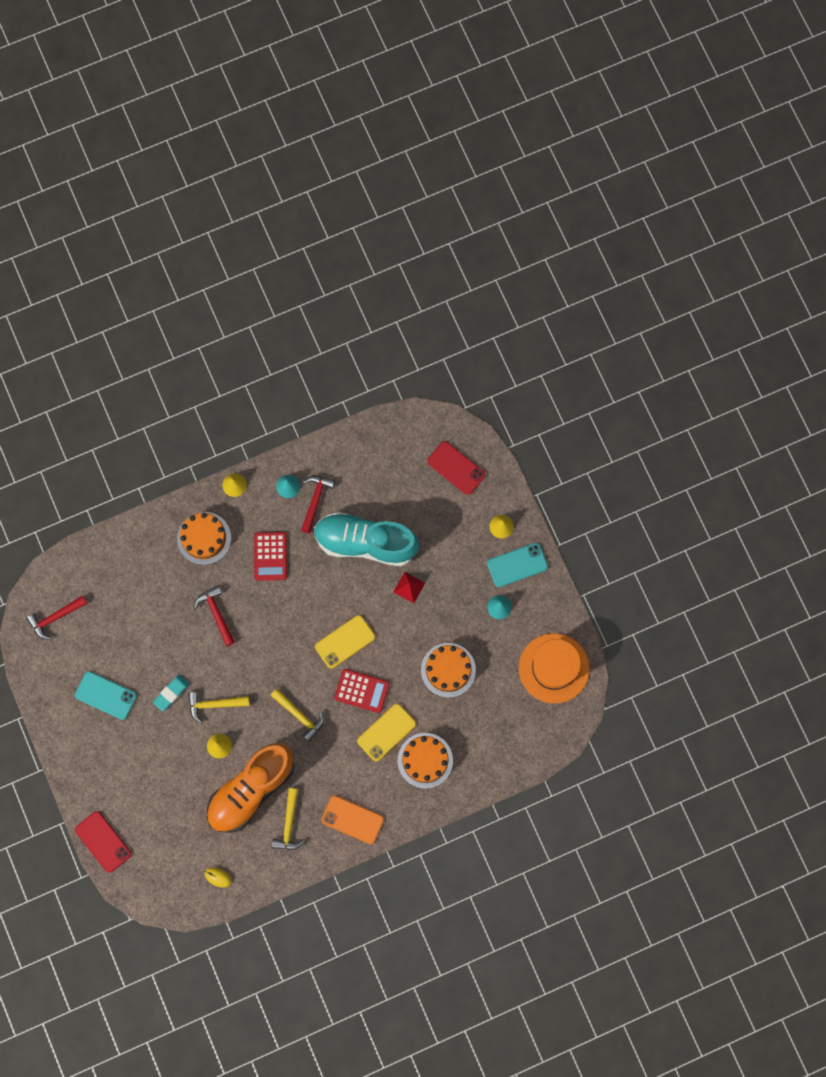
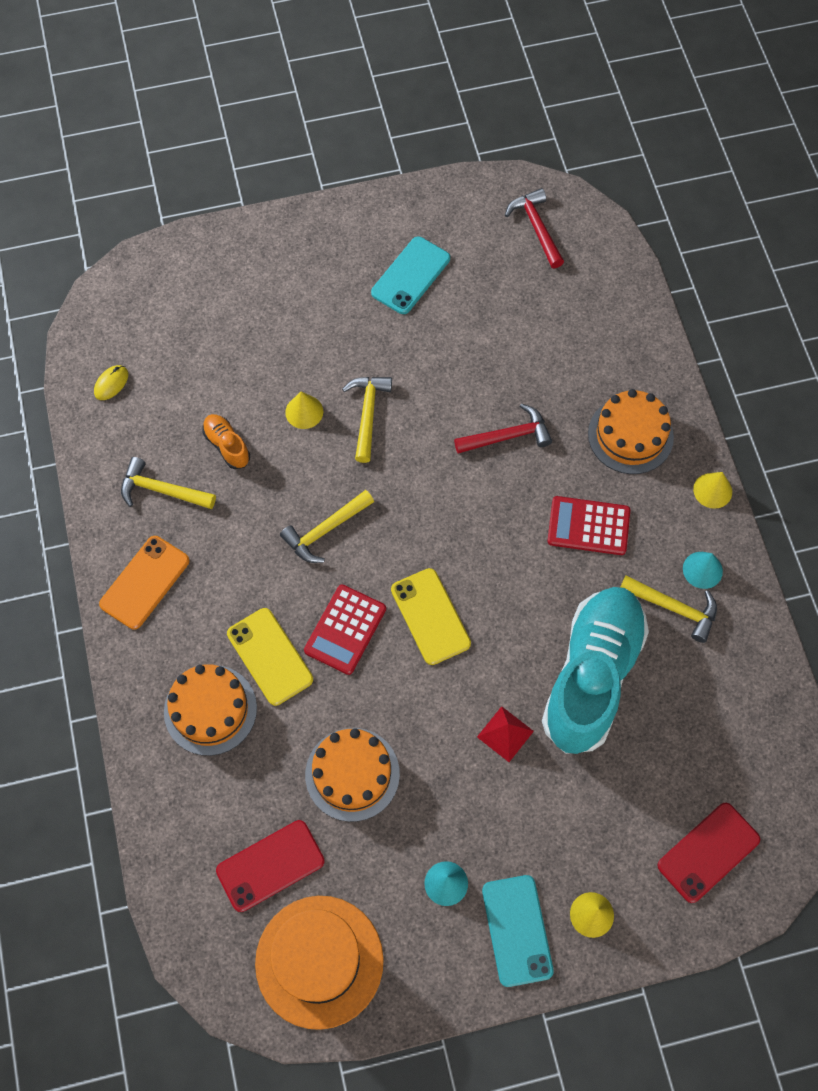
camera: 100 degrees right, 10 degrees down
(103, 841) = (202, 247): red phone -> red phone (270, 866)
(171, 693) = (397, 359): turquoise eraser -> none
(251, 790) = (227, 445): orange shoe -> orange shoe, size x0.40
(315, 500) = (673, 608): red hammer -> yellow hammer

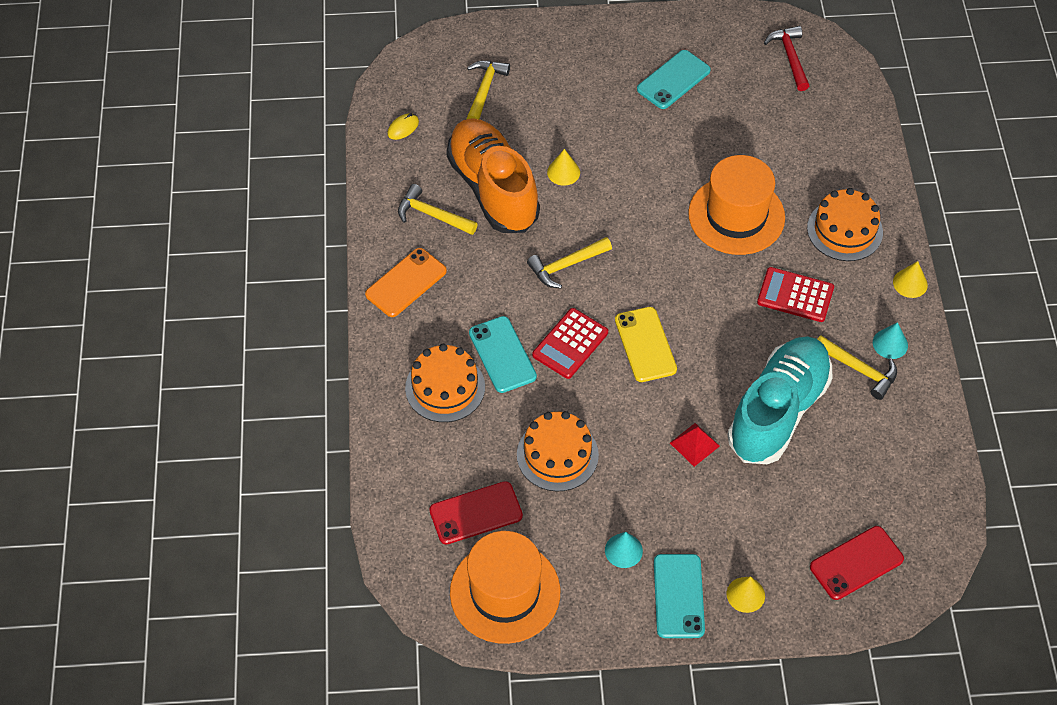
camera: 10 degrees right, 10 degrees down
(227, 445) = (493, 189): orange shoe -> orange shoe, size x2.47
(270, 656) = (502, 355): yellow phone -> turquoise phone
(367, 414) = (618, 182): yellow hammer -> yellow hammer (484, 90)
(507, 436) = (736, 215): red hammer -> orange hat

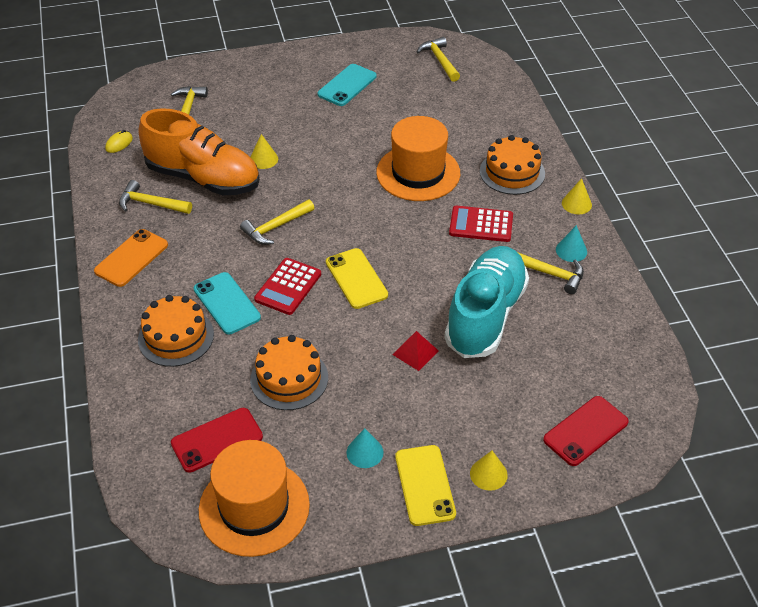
camera: 10 degrees left, 10 degrees down
(493, 189) = (203, 178): orange shoe -> orange shoe turned 150 degrees clockwise
(678, 596) = (425, 485): turquoise phone -> yellow phone
(790, 57) = (440, 60): red hammer -> yellow hammer

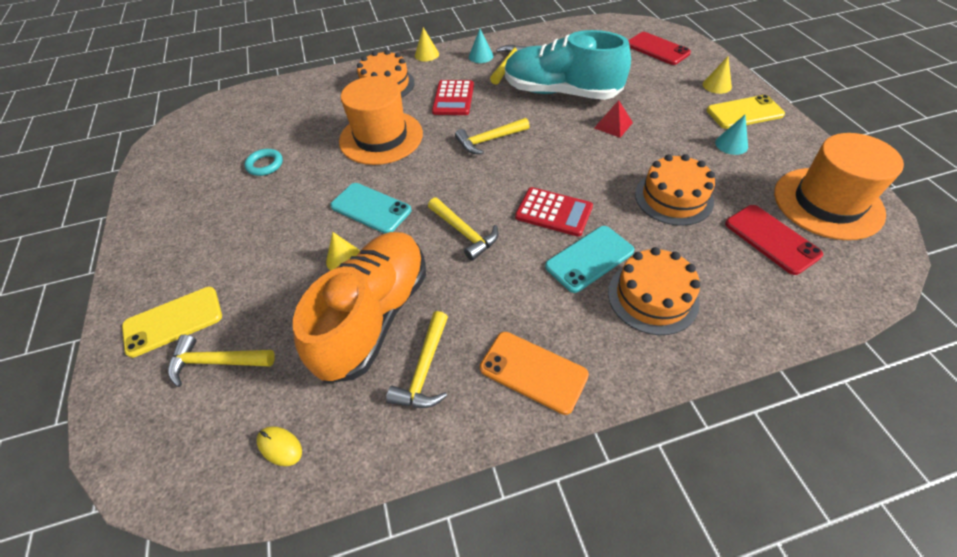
camera: 90 degrees left, 5 degrees up
(347, 85) = (219, 199): turquoise phone -> turquoise phone (371, 208)
(356, 279) = (533, 166): yellow phone -> yellow phone (173, 321)
(388, 104) = (265, 165): none -> turquoise ring
(440, 60) = (200, 133): yellow hammer -> yellow hammer (489, 140)

